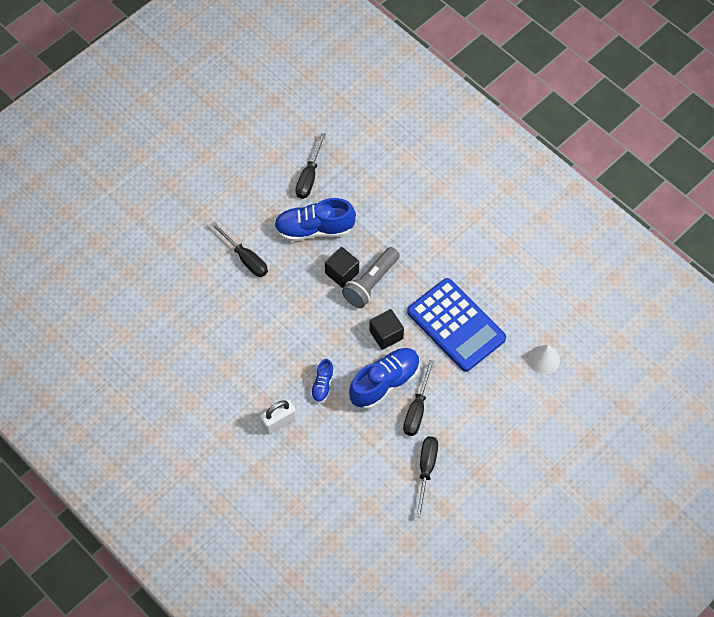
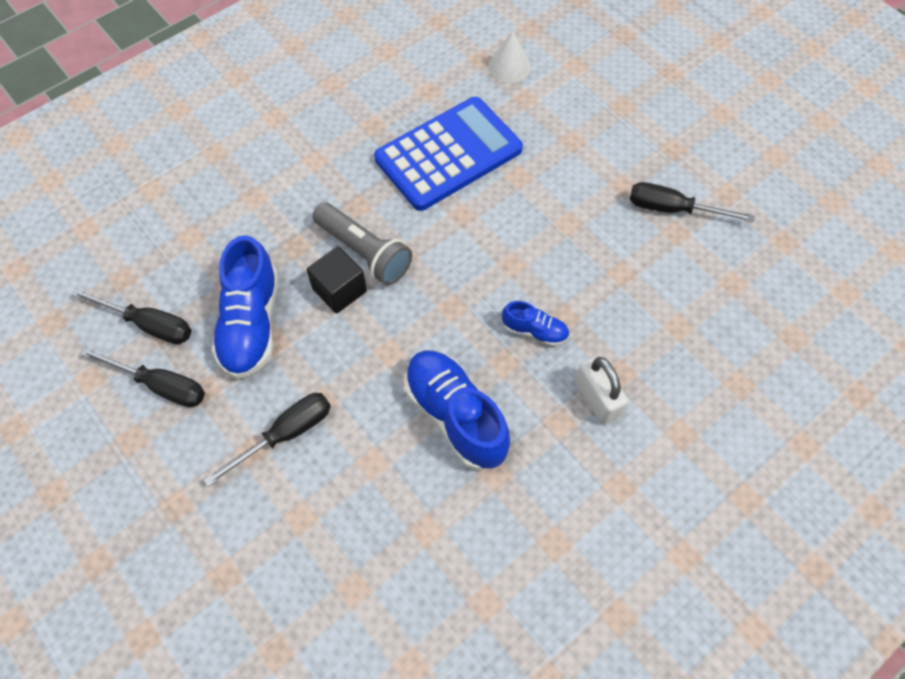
camera: 85 degrees left, 0 degrees up
(384, 383) = (535, 248): blue shoe -> blue shoe (455, 416)
(386, 335) = (455, 240): black cube -> none
(417, 409) = (579, 212): black screwdriver -> black screwdriver (160, 385)

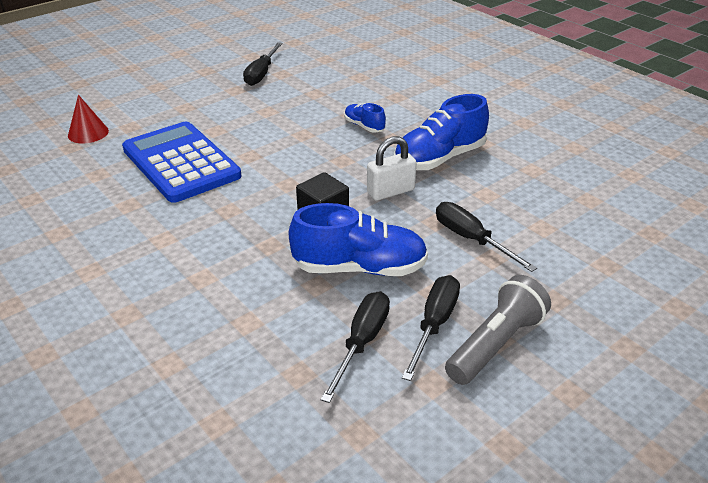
camera: 90 degrees left, 25 degrees down
(364, 252) = (283, 205): grey flashlight -> grey flashlight (496, 344)
(509, 66) = (88, 133): white cone -> red cone
(534, 331) = (364, 126): blue shoe -> blue shoe turned 60 degrees counterclockwise
(597, 399) = (417, 105): white padlock -> white padlock (390, 191)

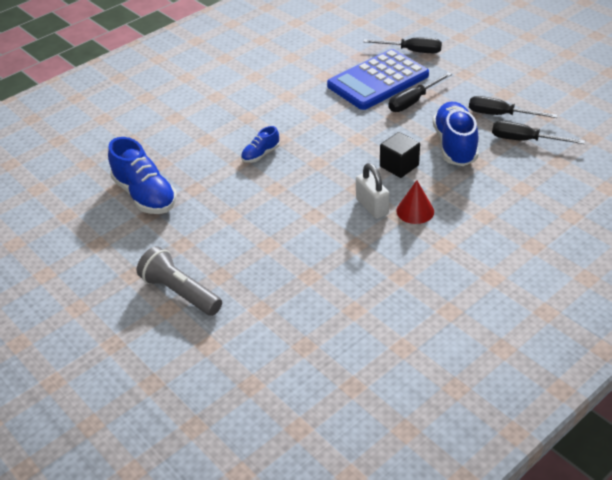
camera: 90 degrees left, 5 degrees up
(88, 133) = (275, 339): red cone -> red cone (415, 211)
(181, 163) = (329, 257): blue calculator -> blue calculator (378, 81)
(261, 74) = (146, 230): black screwdriver -> black screwdriver (412, 51)
(390, 191) = (361, 136): white padlock -> white padlock (372, 206)
(439, 158) = (311, 115): blue shoe -> blue shoe (145, 195)
(496, 344) = (509, 94): grey flashlight -> grey flashlight (180, 292)

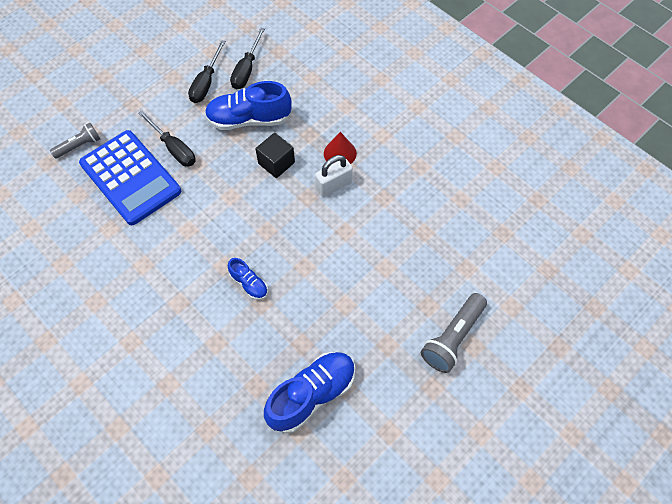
camera: 95 degrees left, 20 degrees up
(412, 51) = (79, 146): black screwdriver -> grey flashlight

